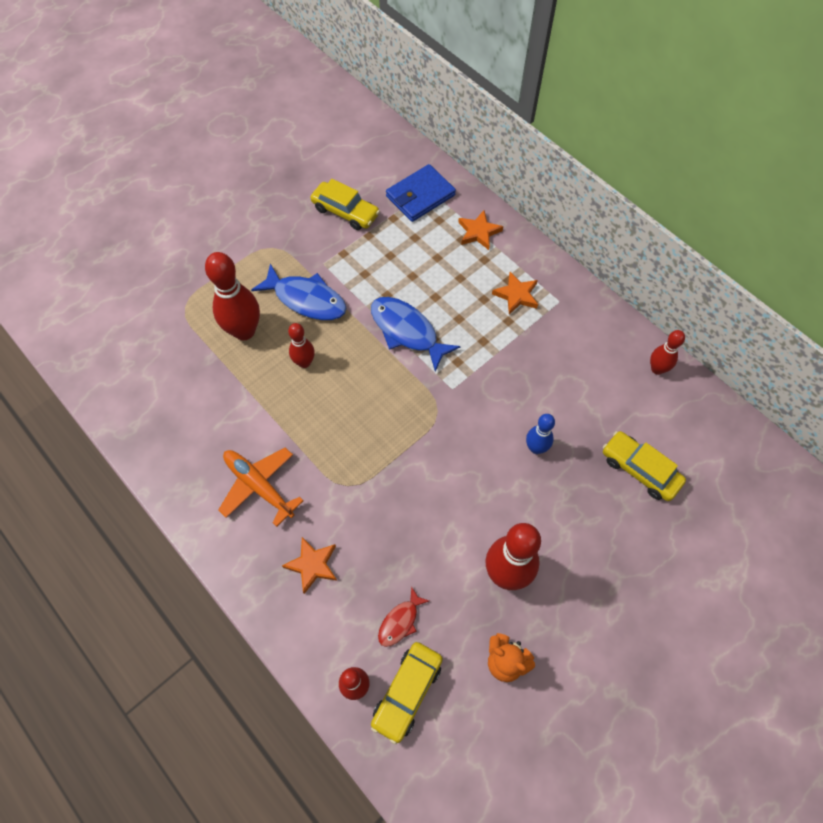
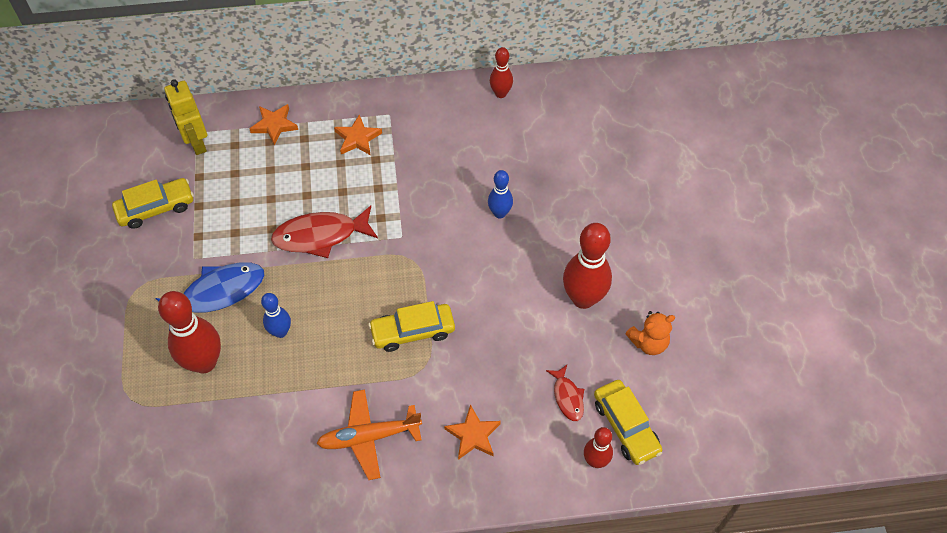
camera: 55 degrees left, 5 degrees down
(304, 362) = (280, 332): red bowling pin -> blue bowling pin
(407, 331) = (320, 235): blue fish -> red fish
(420, 196) = (196, 142): blue wallet -> yellow robot
(640, 470) = (570, 159): yellow car -> yellow car (412, 331)

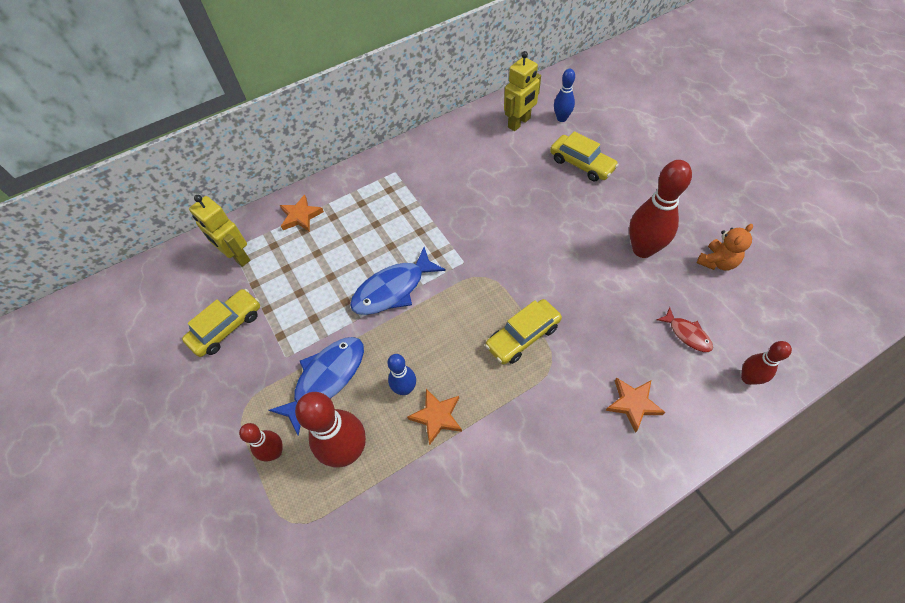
camera: 20 degrees left, 0 degrees up
(320, 235) = (393, 289): red fish -> blue fish
(357, 138) = (379, 199): orange star -> orange star (437, 416)
(369, 436) = (544, 449): orange plane -> none
(499, 213) = (532, 211): blue bowling pin -> blue bowling pin (561, 118)
(500, 93) = (474, 124): red bowling pin -> red bowling pin (275, 452)
(548, 110) = (519, 123): none -> yellow robot
(626, 426) = (750, 337): yellow car -> yellow car (581, 164)

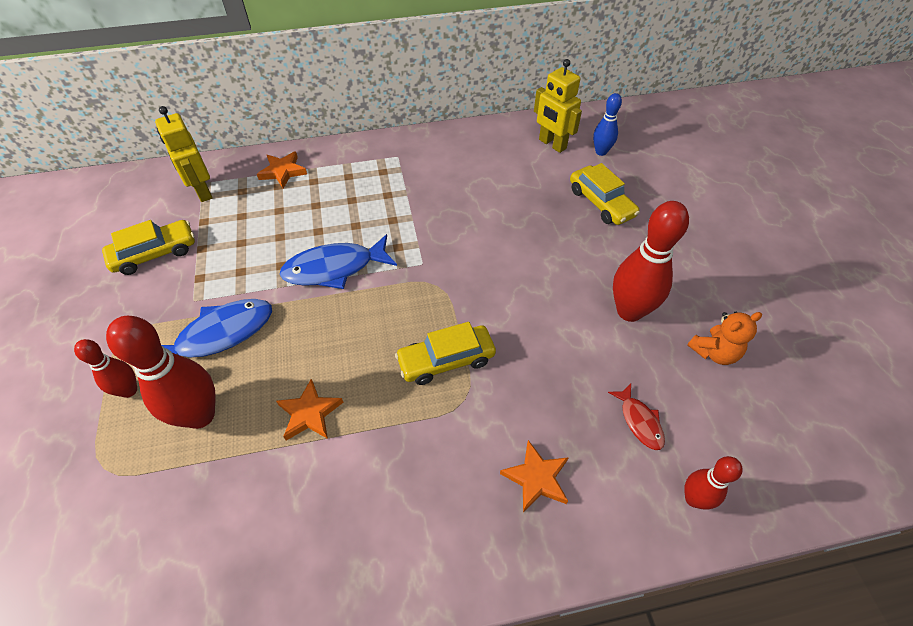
camera: 15 degrees right, 5 degrees down
(405, 389) = (292, 372): blue bowling pin -> none
(519, 123) = (552, 144): yellow robot -> yellow robot turned 75 degrees clockwise

